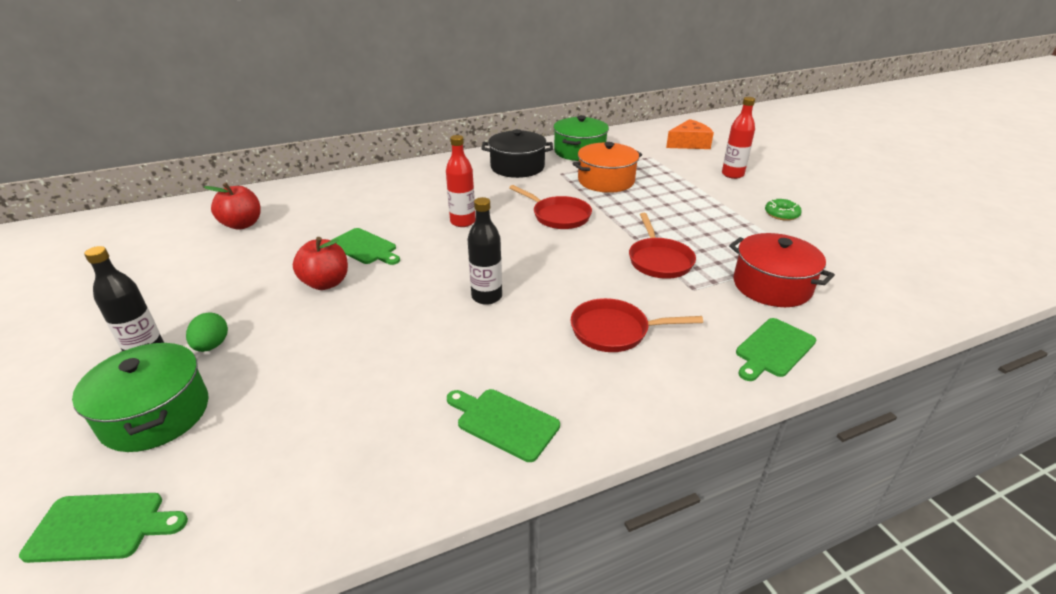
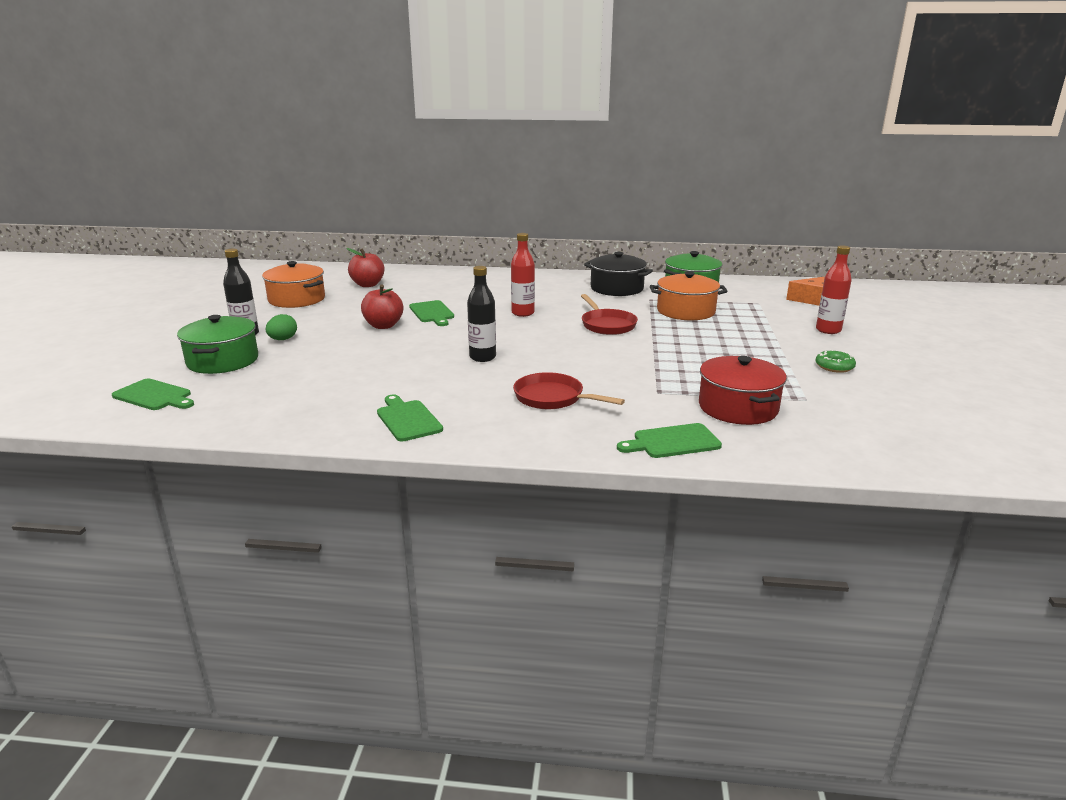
camera: 30 degrees right, 10 degrees down
(166, 272) = (297, 299): none -> orange pot
(659, 260) = (655, 369): red pan -> none

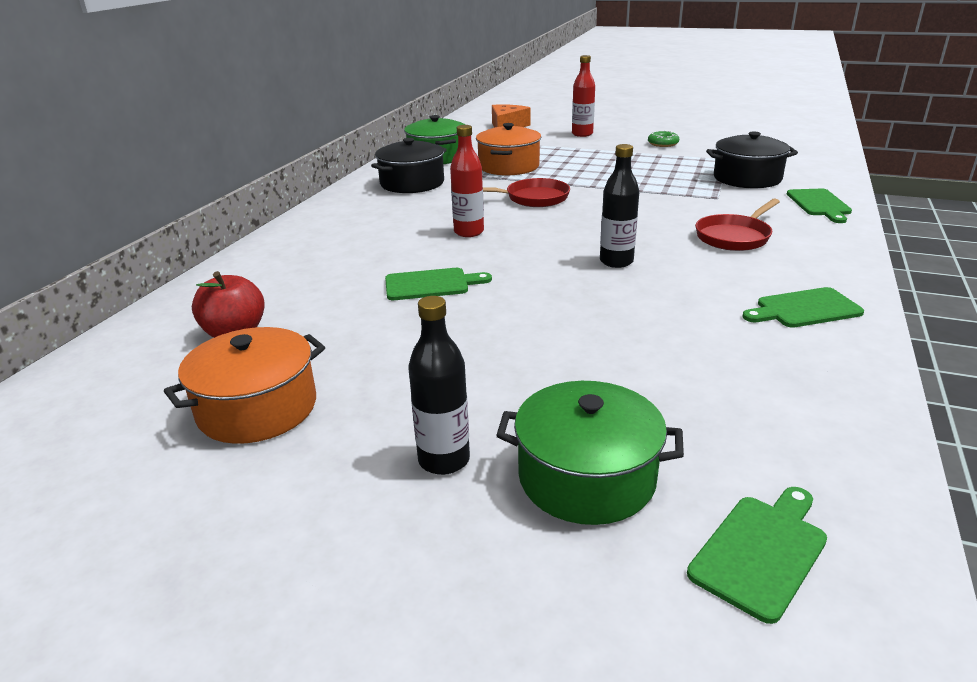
camera: 75 degrees left, 5 degrees up
(283, 339) = (493, 413): green egg -> none
(383, 326) = (468, 321): red apple -> none
(738, 408) = (747, 178): red pot -> black pot

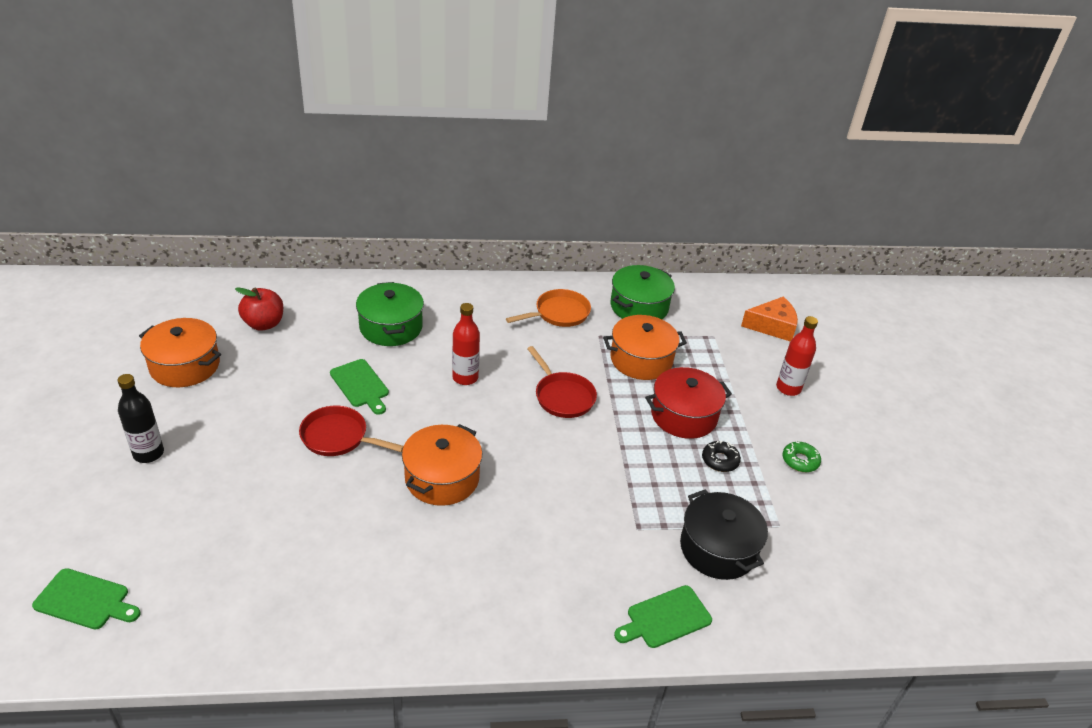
camera: 60 degrees right, 10 degrees up
(412, 183) = (559, 313): black pot -> orange pan
(586, 477) = (141, 516): green pot -> green pot (391, 327)
(590, 165) = (684, 415): none -> red pot
(616, 261) = (442, 478): black bottle -> orange pot
(650, 163) = (720, 460): none -> black donut
(734, 237) = (534, 552): red pan -> red pan (338, 437)
(804, 309) = (392, 611): green cutting board -> none

